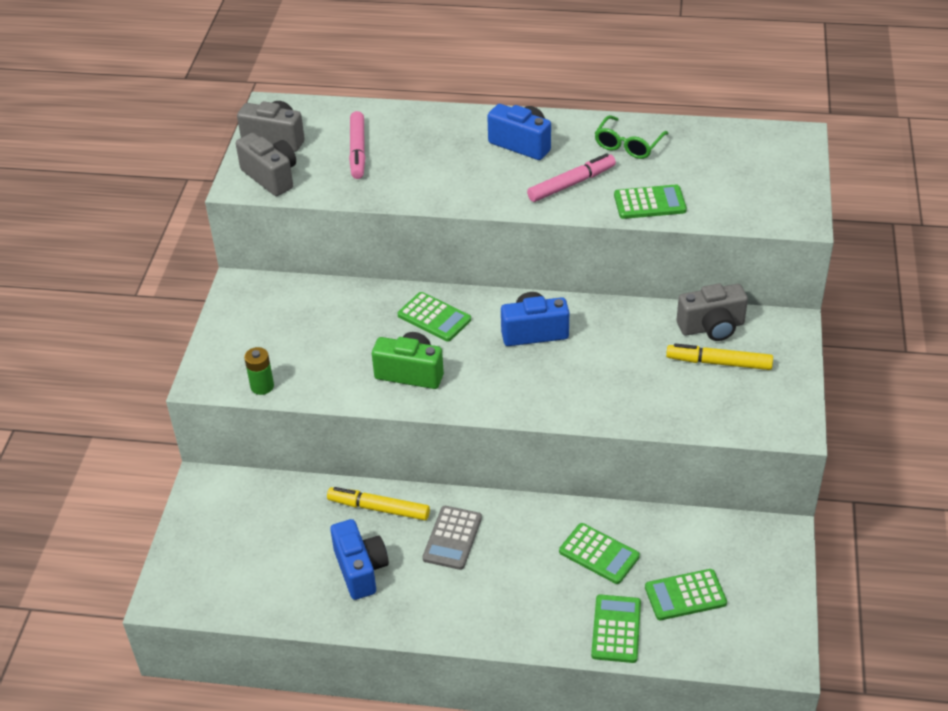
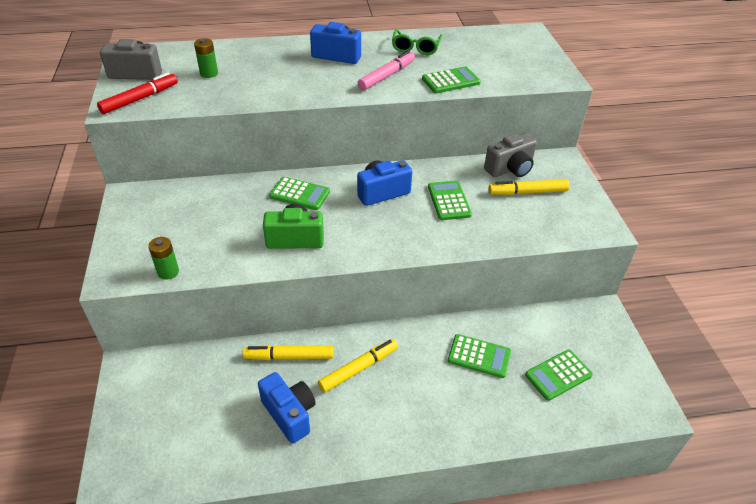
camera: 20 degrees left, 0 degrees up
(271, 177) = (140, 99): grey camera -> red marker
(358, 151) = (209, 73): pink marker -> green battery
(452, 538) = (358, 368): grey calculator -> yellow marker
(616, 629) = (519, 416): green calculator -> green calculator (449, 201)

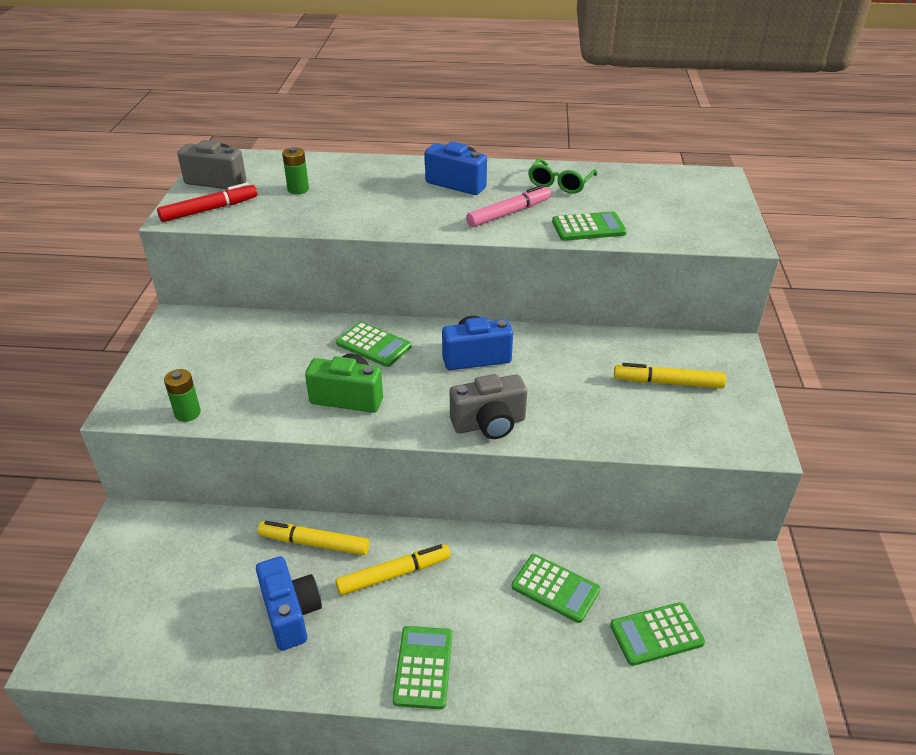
camera: 15 degrees right, 5 degrees down
(449, 201) = (557, 379): green calculator -> green calculator (423, 667)
(510, 169) = (654, 350): grey camera -> grey camera (489, 424)

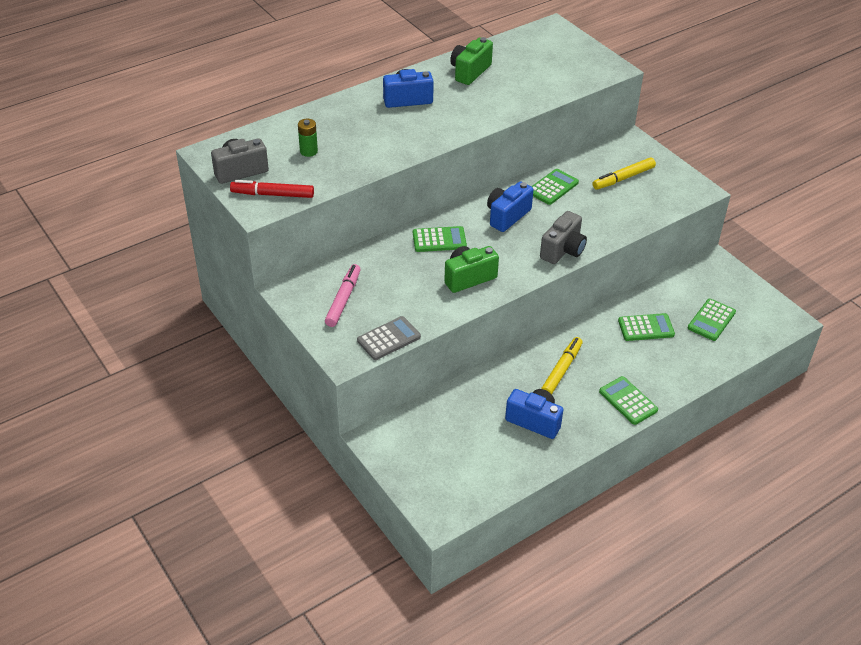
camera: 40 degrees left, 5 degrees up
(187, 413) = (389, 339): green battery -> grey calculator
(209, 210) = (272, 194): red marker -> red marker turned 105 degrees counterclockwise
(314, 543) = (500, 382): yellow marker -> none
(509, 213) = (468, 108): pink marker -> pink marker (343, 299)
(560, 183) = (470, 72): green glasses -> green camera
(588, 227) = (526, 97): green calculator -> green calculator (553, 187)

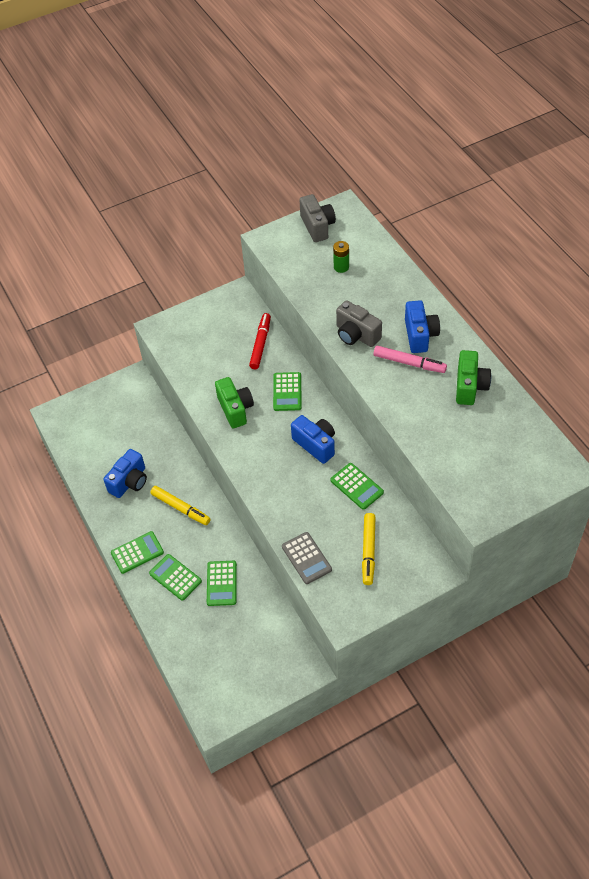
camera: 100 degrees right, 10 degrees up
(272, 194) = (284, 246): red marker -> red marker (260, 344)
(343, 299) = (222, 327): pink marker -> pink marker (409, 363)
(389, 339) = (173, 354): grey calculator -> grey calculator (306, 558)
(470, 72) = (470, 386): green camera -> green camera turned 60 degrees clockwise
(563, 250) = (262, 483): grey camera -> grey camera (356, 335)
(623, 178) = (368, 551): yellow marker -> yellow marker turned 150 degrees counterclockwise
(711, 320) = (224, 643): green calculator -> green calculator (175, 577)

